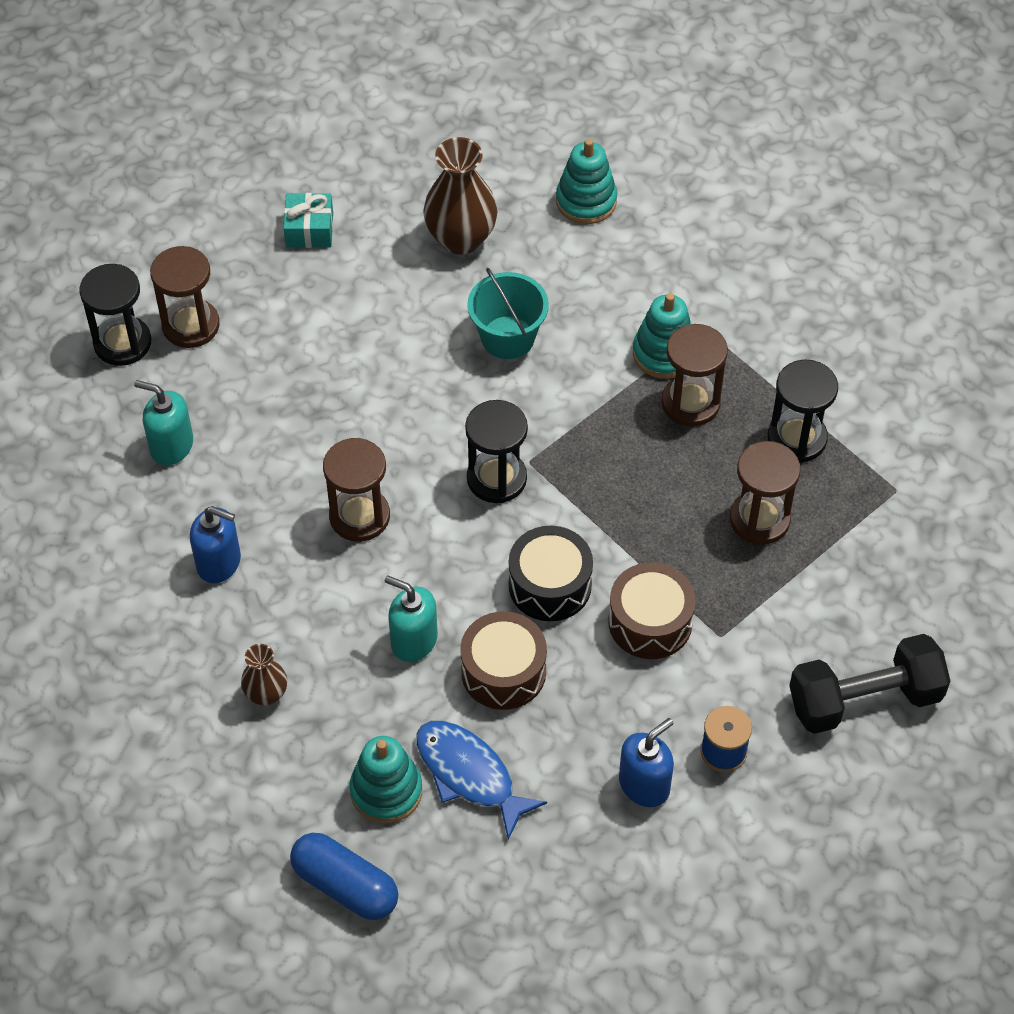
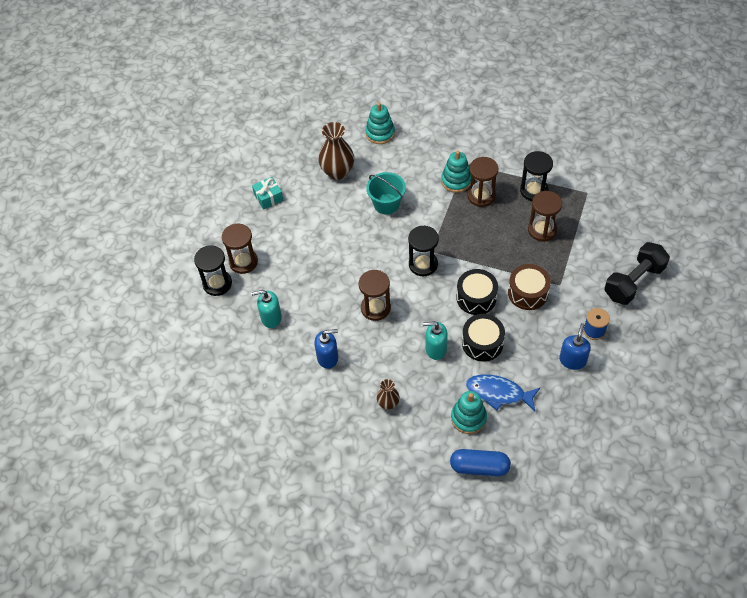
camera: 25 degrees left, 0 degrees up
(503, 671) = (482, 343): brown drum -> black drum

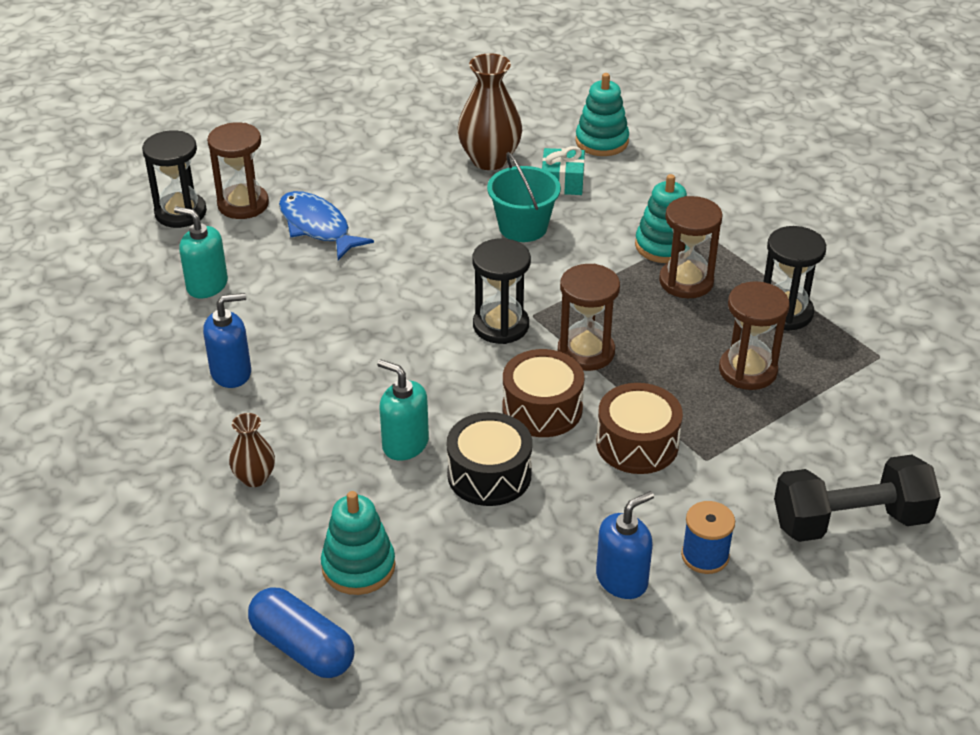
camera: 30 degrees right, 15 degrees down
(268, 197) = (359, 148): turquoise gift -> turquoise gift (562, 182)
(328, 357) = (231, 372): blue soap dispenser -> blue soap dispenser turned 45 degrees counterclockwise
(375, 308) = (369, 346): brown hourglass -> brown hourglass (586, 352)
(476, 298) = (542, 409): black drum -> brown drum
(498, 393) = (444, 558): blue fish -> blue fish (317, 227)

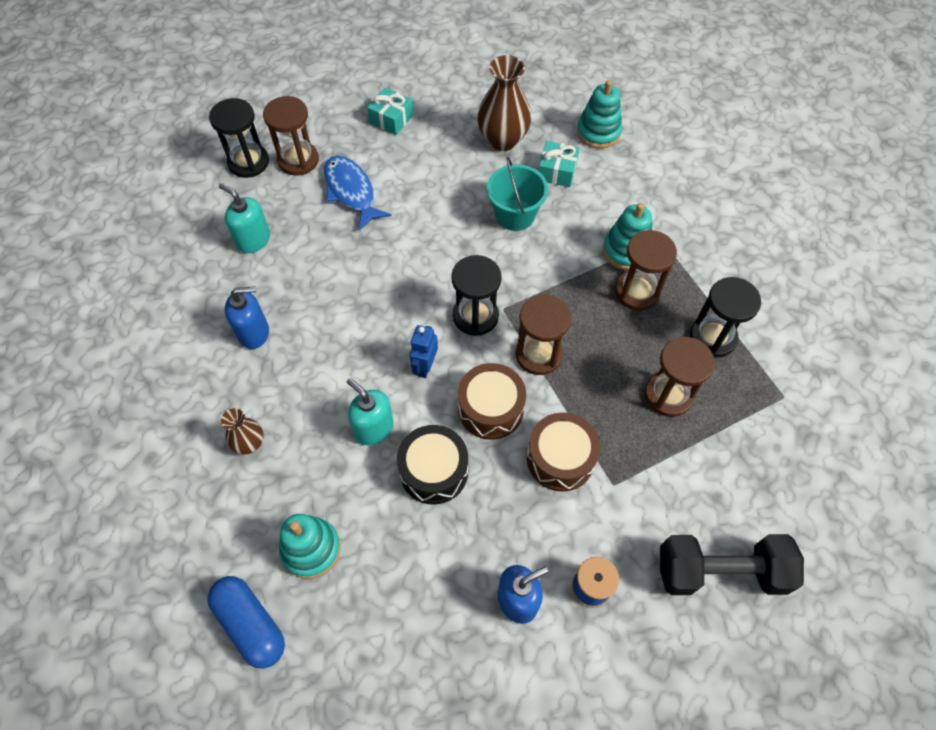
camera: 10 degrees right, 20 degrees up
(348, 154) = (391, 119): none -> turquoise gift
(452, 379) = (425, 366): none -> blue robot

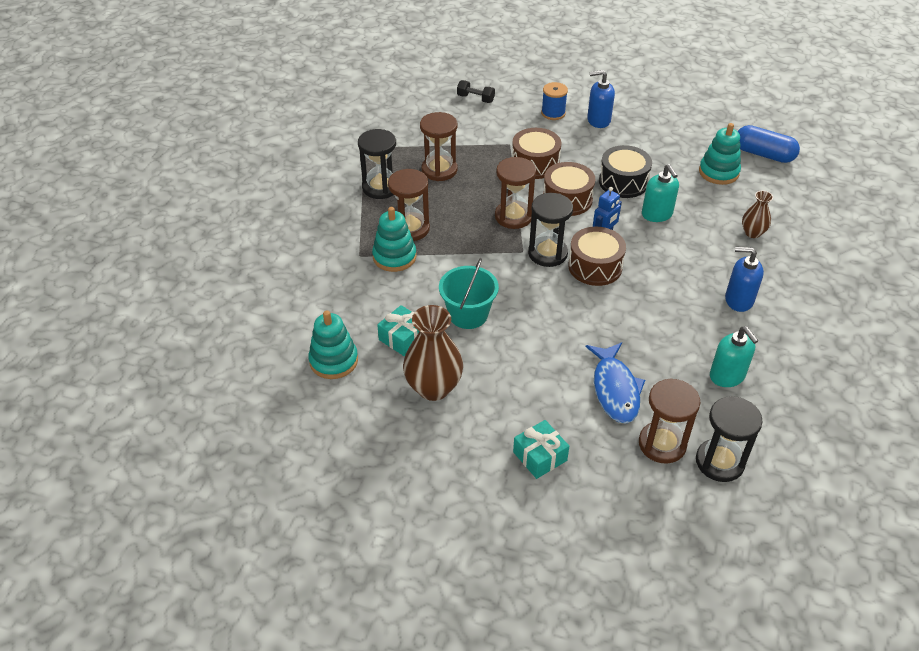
camera: 155 degrees left, 15 degrees down
(251, 624) = (763, 154): blue capsule -> blue capsule turned 45 degrees counterclockwise
(418, 318) = (595, 266): none -> brown drum
(720, 571) = (475, 98): black dumbbell -> black dumbbell, size x0.48

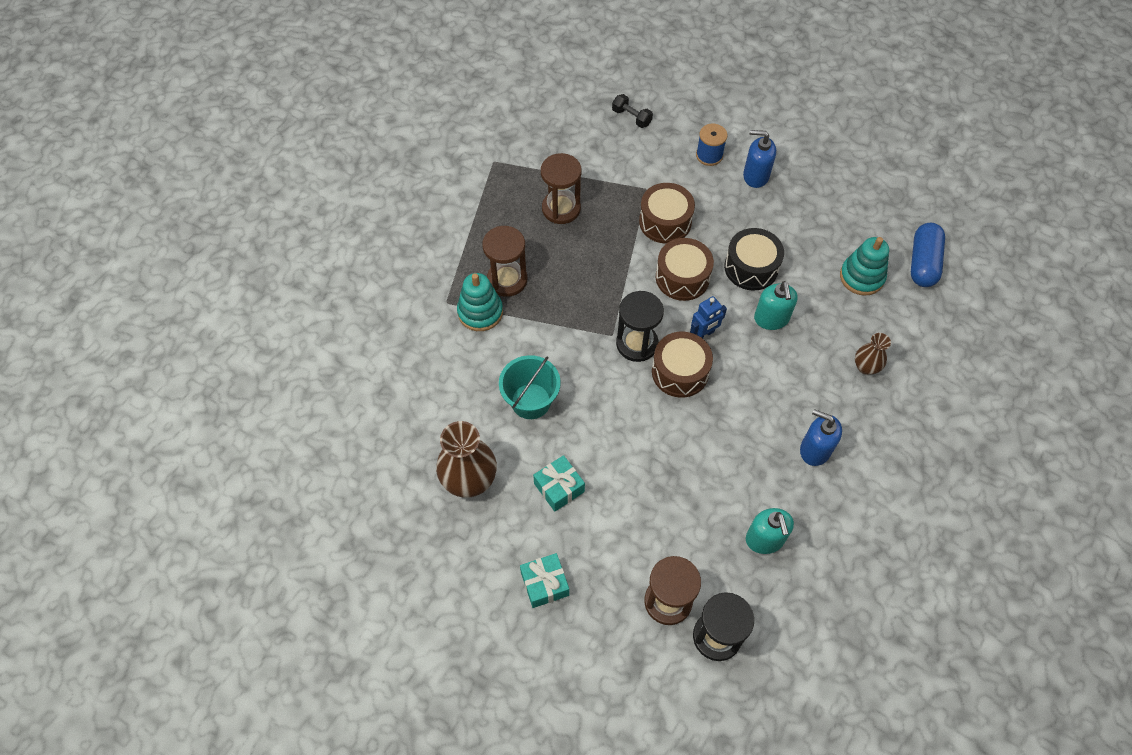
camera: 15 degrees right, 15 degrees up
(333, 361) = (384, 425): turquoise stacking toy -> none
(380, 187) = (493, 219): black hourglass -> none
(403, 338) = (458, 414): turquoise gift -> turquoise gift (559, 487)
(513, 216) = (618, 288): brown hourglass -> none
(615, 389) = (645, 526): blue fish -> none
(763, 154) = (923, 263): blue capsule -> blue capsule turned 60 degrees clockwise

